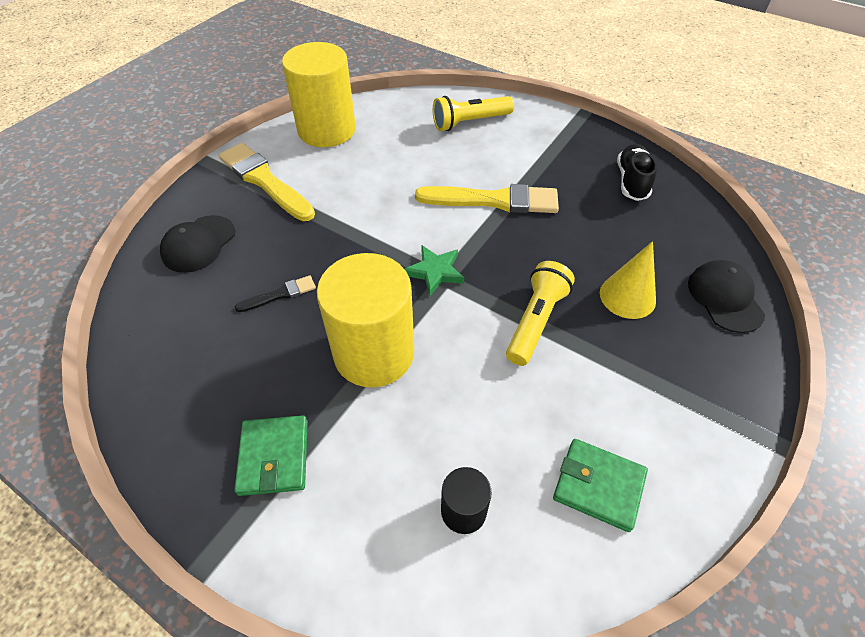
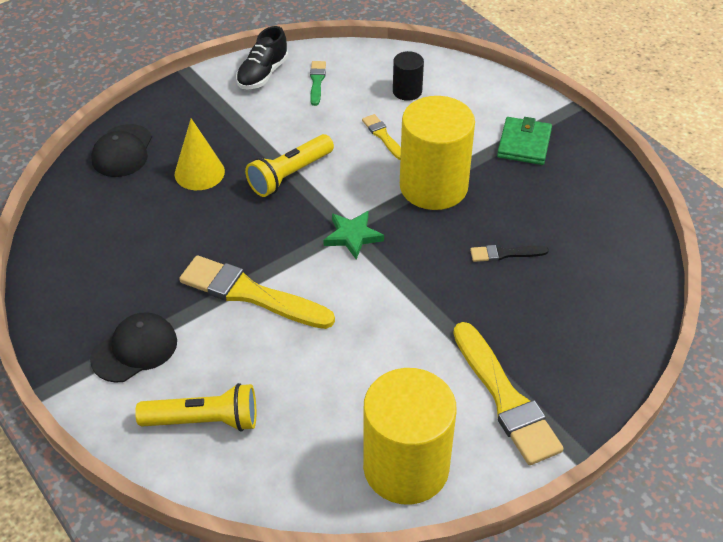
camera: 160 degrees left, 5 degrees down
(199, 244) = (585, 330): black cap -> black cap (134, 350)
(461, 411) = (383, 136): none -> yellow brush
(598, 486) = (317, 81): green wallet -> green brush
(632, 181) = (86, 275): black shoe -> black shoe (262, 74)

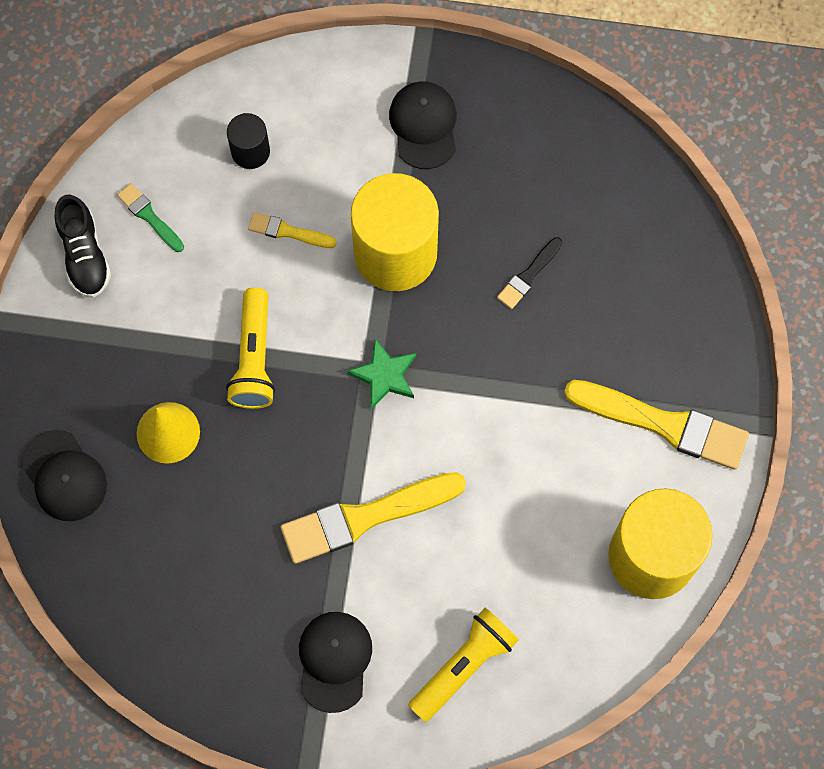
camera: 45 degrees left, 25 degrees up
(524, 144) = (424, 125): green wallet -> black cap

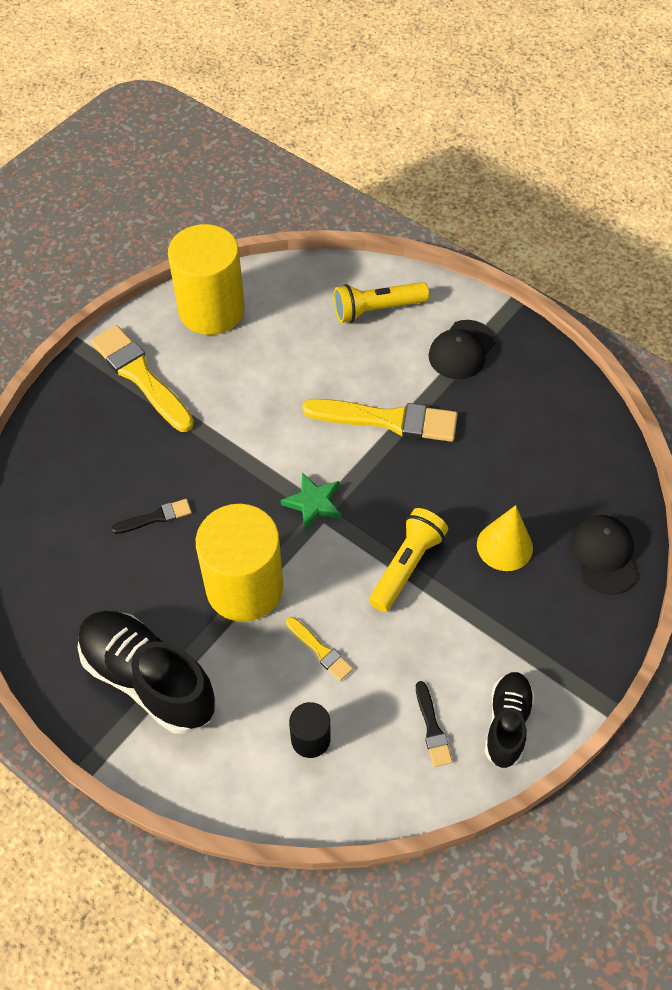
camera: 150 degrees left, 15 degrees down
(149, 216) = (432, 728): green brush -> black brush
(424, 125) = (148, 679): black cap -> black shoe

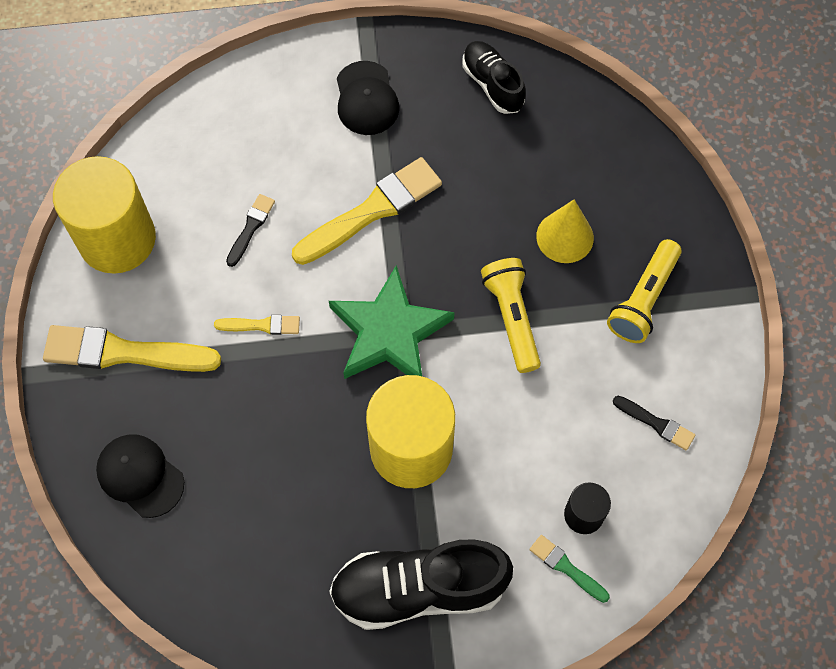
camera: 45 degrees left, 10 degrees up
(156, 517) = (277, 459): black brush -> black brush (251, 228)
(259, 762) = (566, 567): none -> green brush
(313, 503) = (389, 332): green star -> green star, size x1.87
(320, 650) = (520, 443): yellow brush -> yellow brush (262, 325)
(377, 309) = (259, 119): yellow flashlight -> yellow flashlight (643, 299)
(507, 724) = (701, 371): black shoe -> black shoe (492, 84)
(603, 555) = (639, 181): black cap -> black cap (140, 476)

